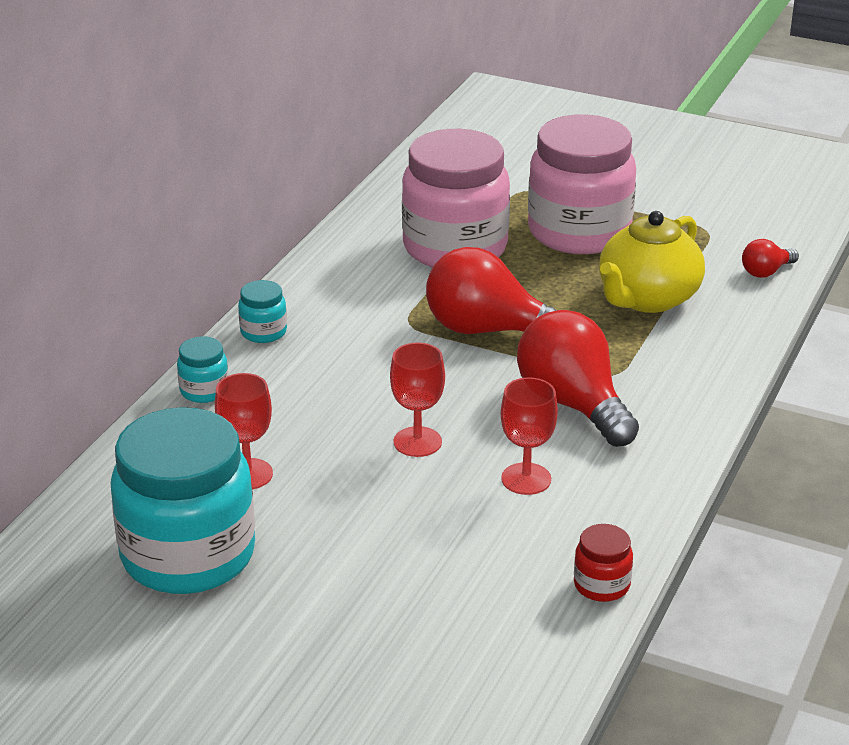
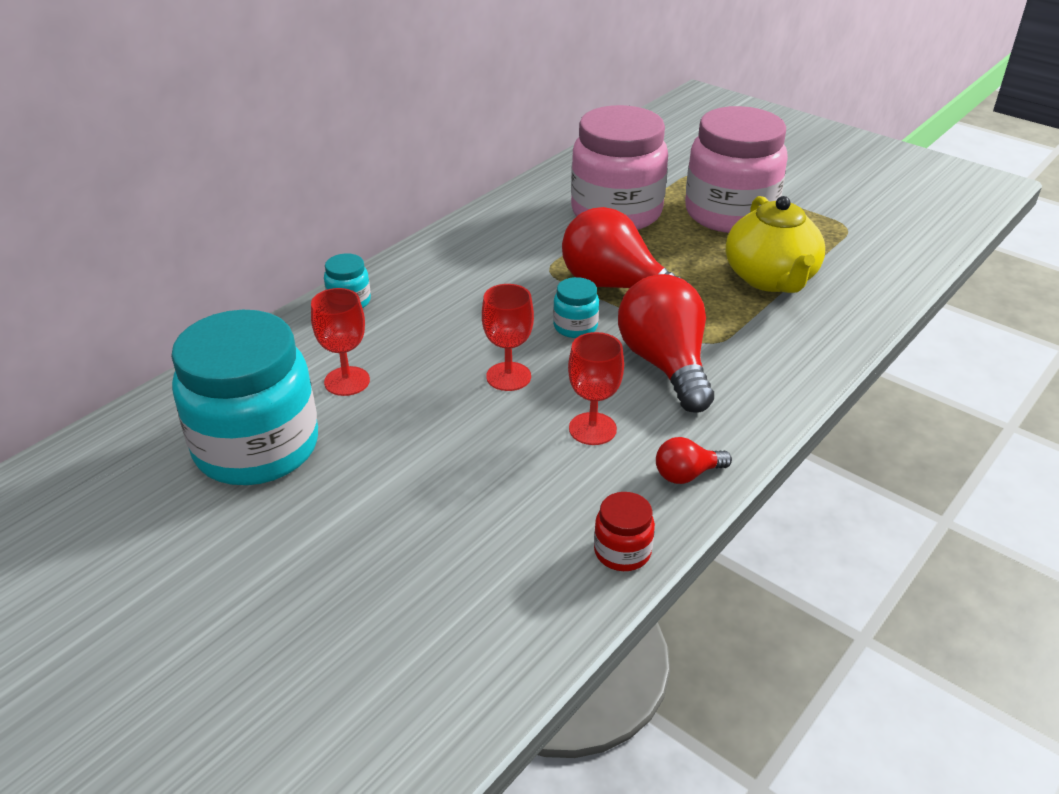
camera: 15 degrees right, 5 degrees up
(263, 332) = (423, 260): turquoise jar -> turquoise jar (575, 327)
(647, 298) = (770, 279): yellow teapot -> yellow teapot turned 60 degrees counterclockwise
(766, 272) = (891, 270): red light bulb -> red light bulb (687, 474)

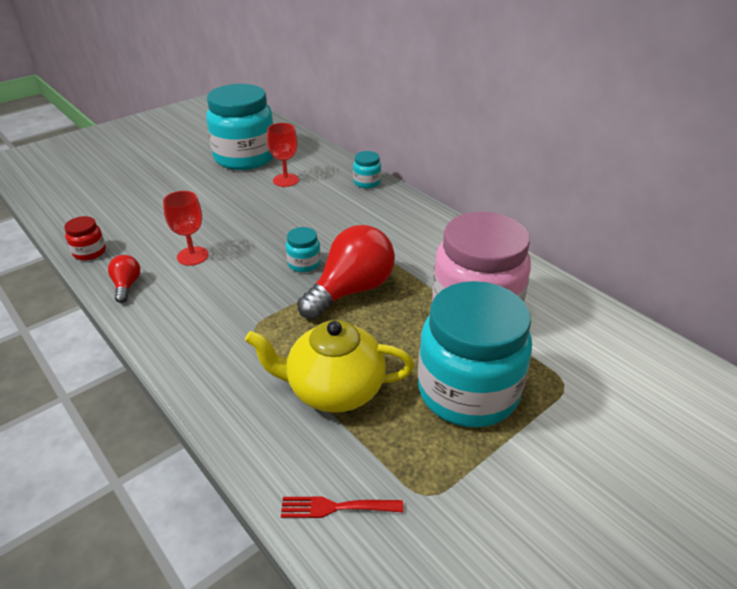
camera: 100 degrees right, 0 degrees up
(508, 376) = (261, 231): red goblet -> none
(665, 364) = (239, 297): red light bulb -> none
(730, 213) = (467, 391): pink jar -> turquoise jar
(889, 263) = (336, 507): none -> red fork

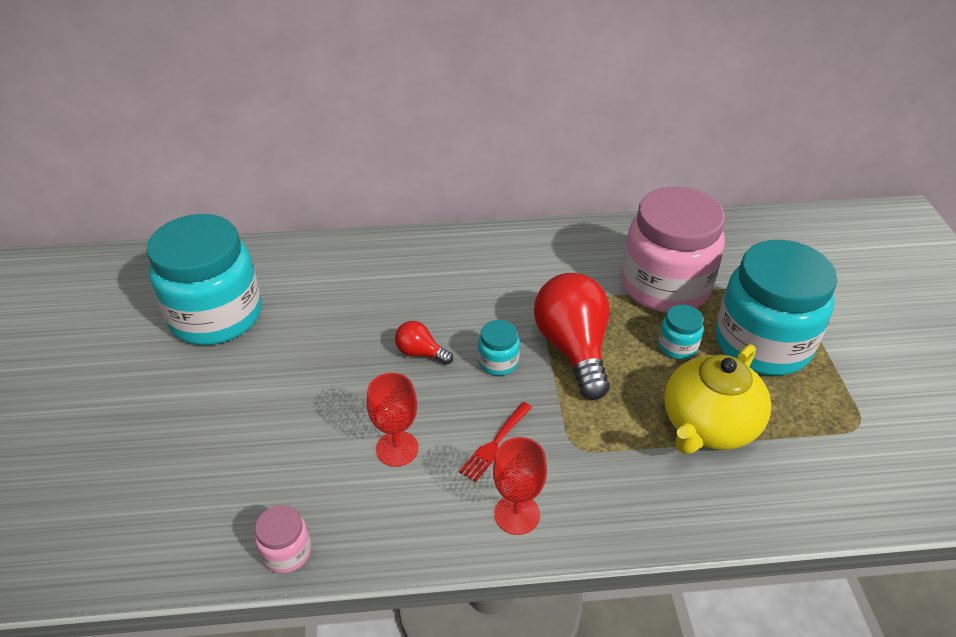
camera: 55 degrees left, 5 degrees up
(89, 252) = (287, 552): red jar -> pink jar
(127, 286) = (404, 534): red light bulb -> red light bulb (420, 353)
(286, 180) = (314, 304): red goblet -> red goblet (517, 514)
(336, 507) = (847, 487): red fork -> red fork (495, 443)
(367, 182) = (391, 248): turquoise jar -> turquoise jar (677, 346)

